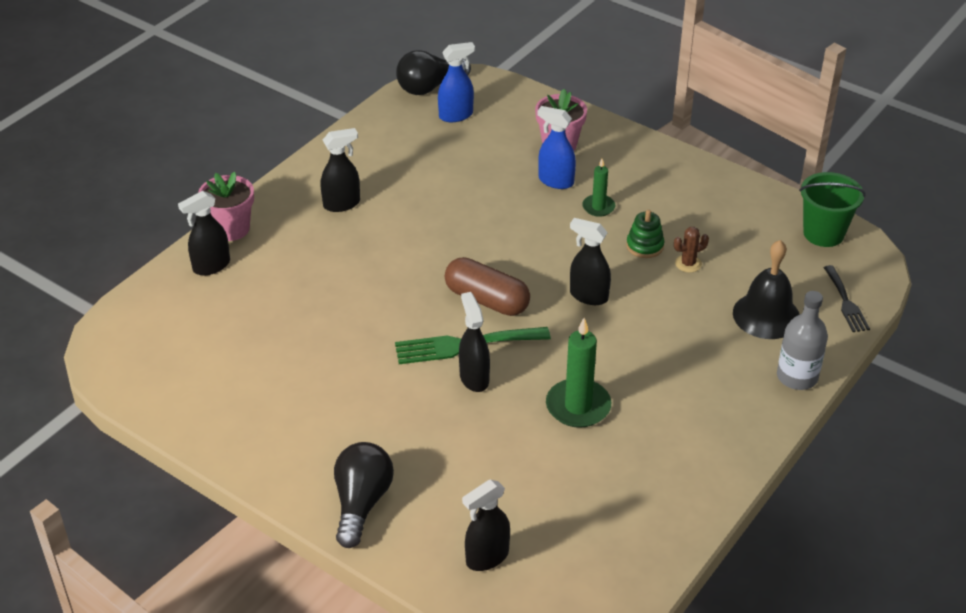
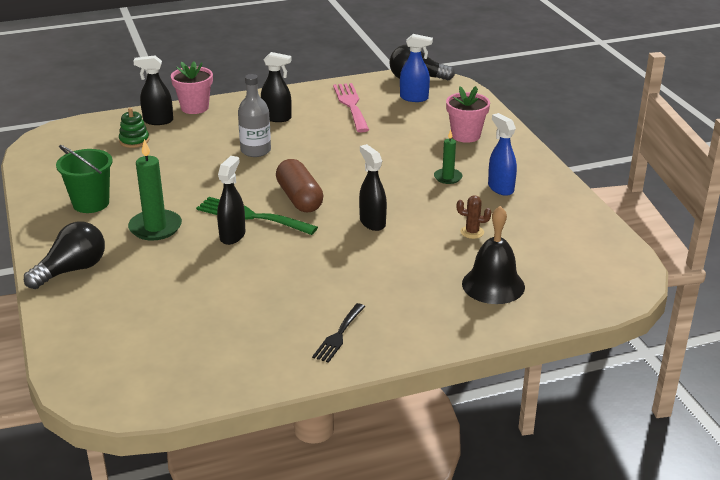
camera: 35 degrees right, 10 degrees down
(401, 152) = (351, 105): none -> pink fork
(487, 557) = (103, 334): black spray bottle -> none
(555, 181) = (436, 153): blue spray bottle -> blue spray bottle (500, 188)
(578, 406) = (279, 279): green candle -> green candle (155, 227)
(645, 246) = (452, 210): green stacking toy -> green stacking toy (134, 141)
(797, 377) = (467, 331): grey bottle -> grey bottle (255, 150)
(823, 233) = (609, 254): green bucket -> green bucket (91, 203)
(846, 302) = (572, 303): black fork -> black fork (339, 335)

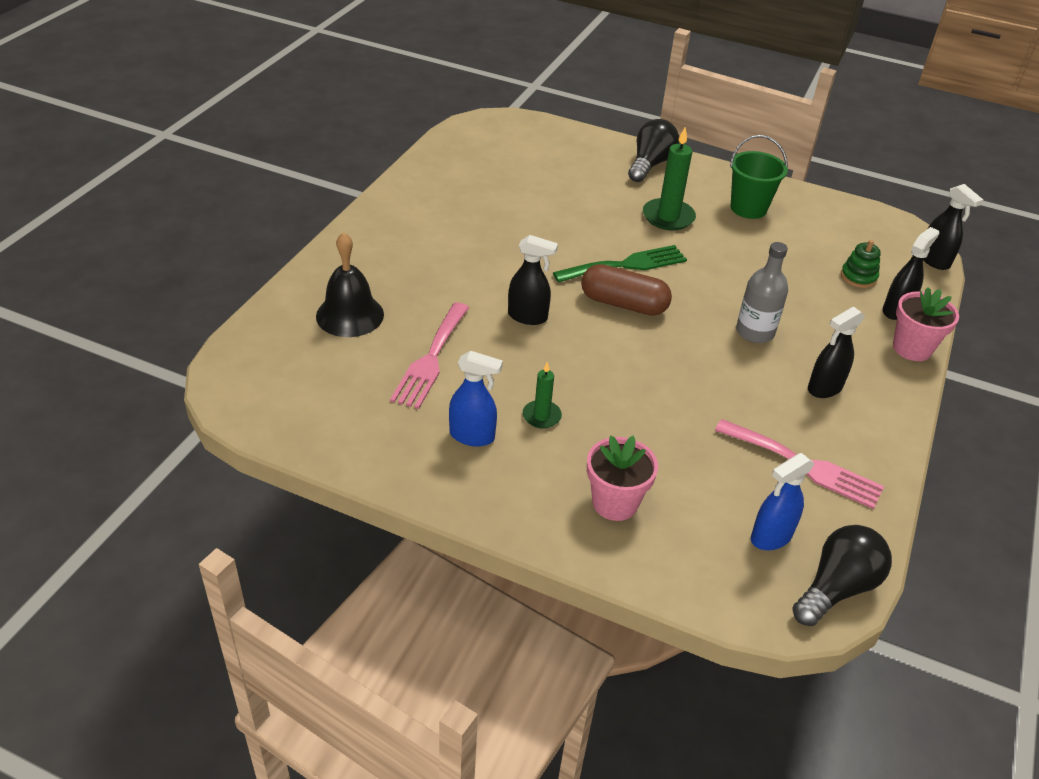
camera: 130 degrees right, 10 degrees up
(72, 270) = (650, 164): black light bulb -> black light bulb turned 150 degrees counterclockwise
(232, 236) = (607, 242): black spray bottle -> black spray bottle (934, 261)
(339, 335) = (412, 216): black fork -> none
(472, 232) = (431, 359): brown cactus -> pink fork

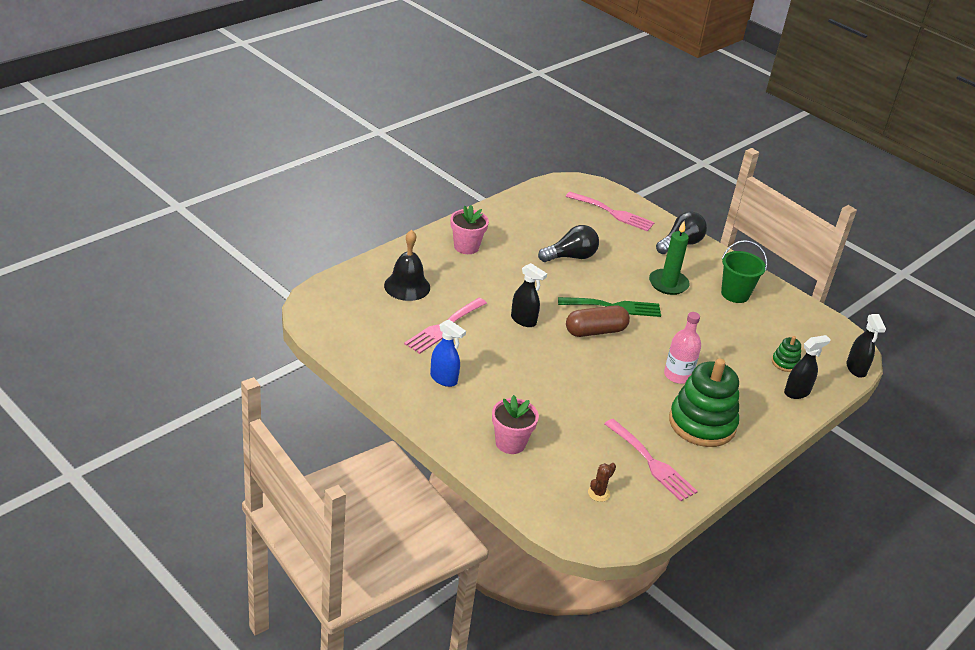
camera: 20 degrees right, 5 degrees down
(541, 416) = (495, 381): green candle -> none
(551, 147) = (613, 213): none -> pink fork
(623, 304) = (595, 331): brown capsule -> brown capsule turned 60 degrees counterclockwise
(755, 332) = (678, 375): grey bottle -> pink bottle
(771, 537) = (598, 493): blue spray bottle -> brown cactus
(824, 388) = (702, 423): black spray bottle -> green stacking toy
(836, 588) = (621, 533): black light bulb -> black light bulb (571, 257)
(912, 348) = (788, 419): pink flower pot -> pink flower pot (466, 247)

